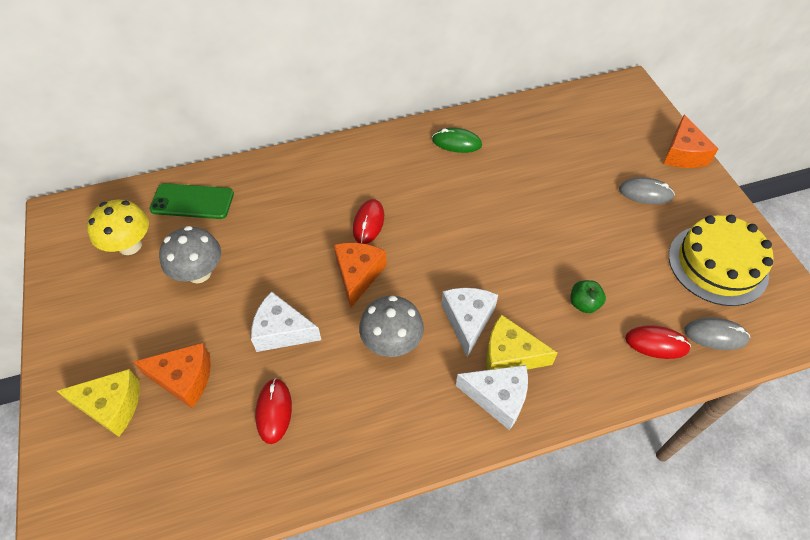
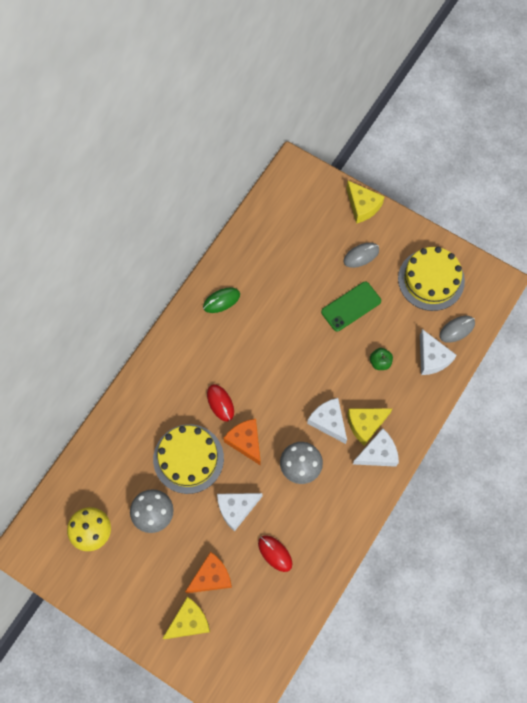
camera: 40 degrees left, 15 degrees up
(192, 201) = (98, 474): green phone -> green phone (351, 306)
(286, 248) = (188, 458): none -> yellow cake
(656, 343) = (432, 358): red mouse -> white cheese
(683, 154) = (362, 206): orange cheese -> yellow cheese

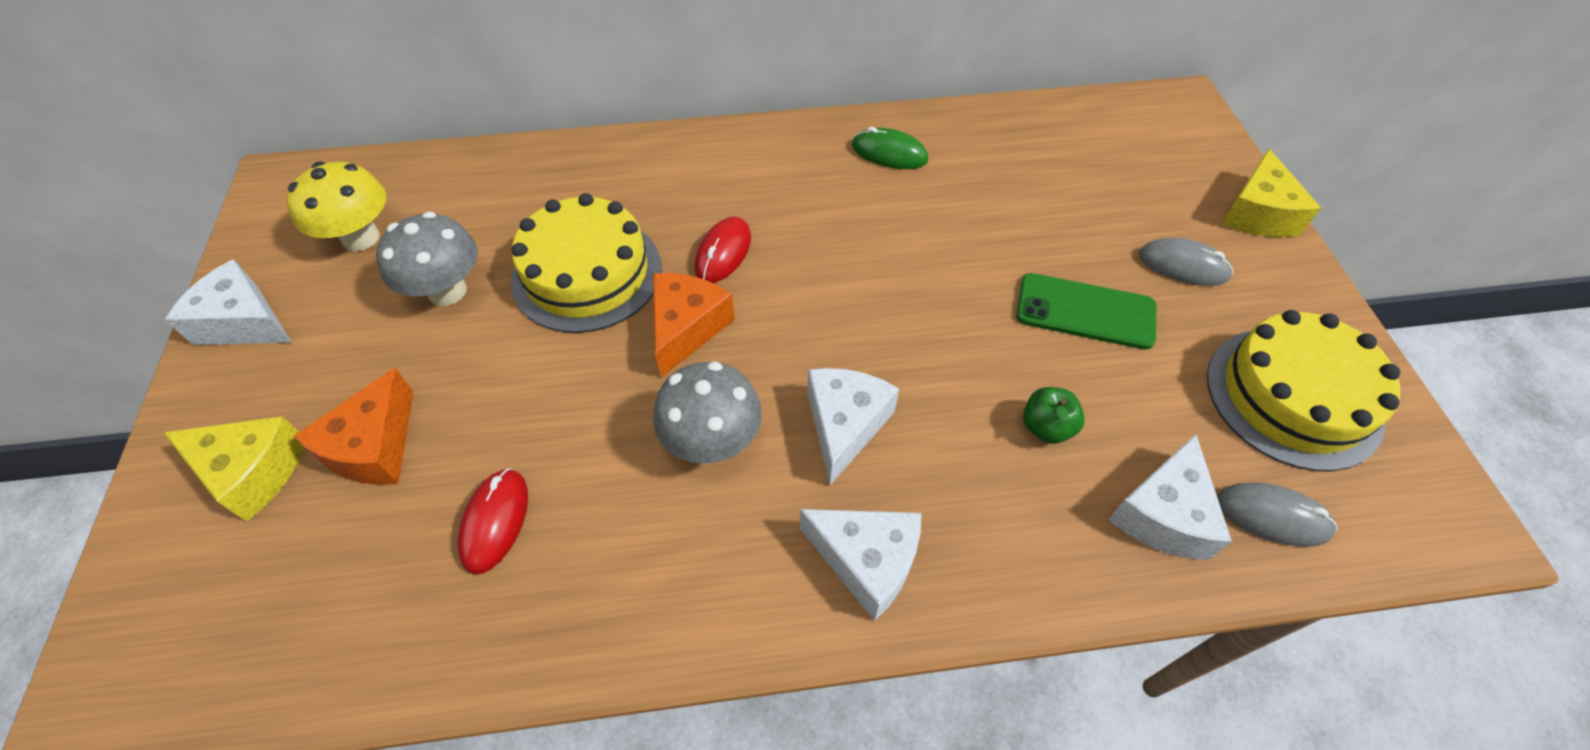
camera: 50 degrees right, 15 degrees down
(211, 577) = (374, 447): orange cheese -> orange cheese turned 90 degrees clockwise
(236, 509) = (545, 397): white cheese -> white cheese (244, 322)
(365, 424) = (902, 492): yellow cheese -> none

